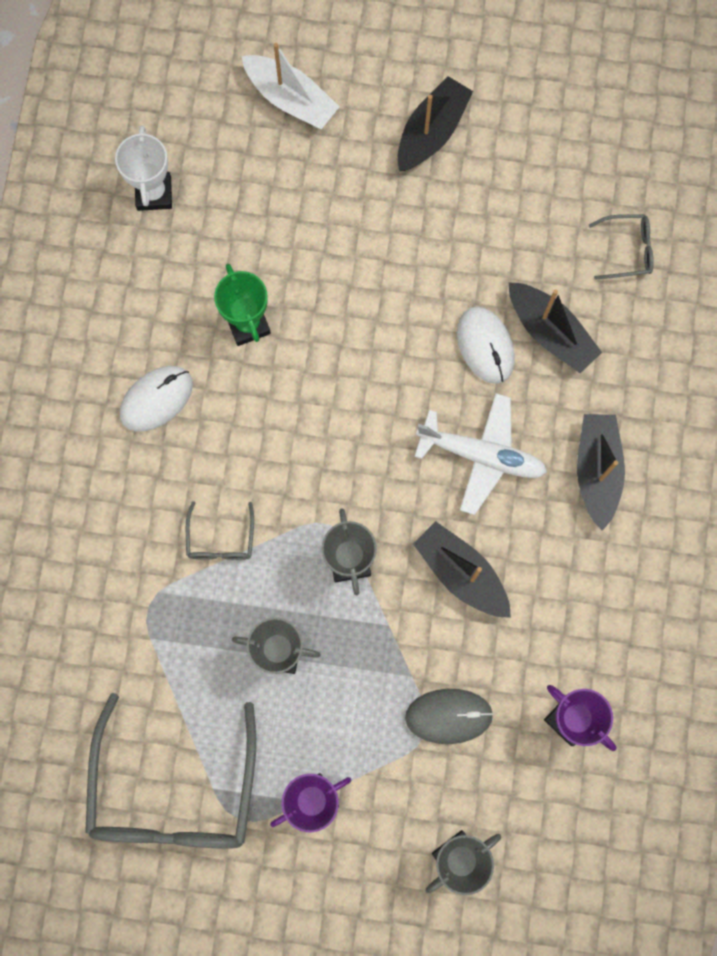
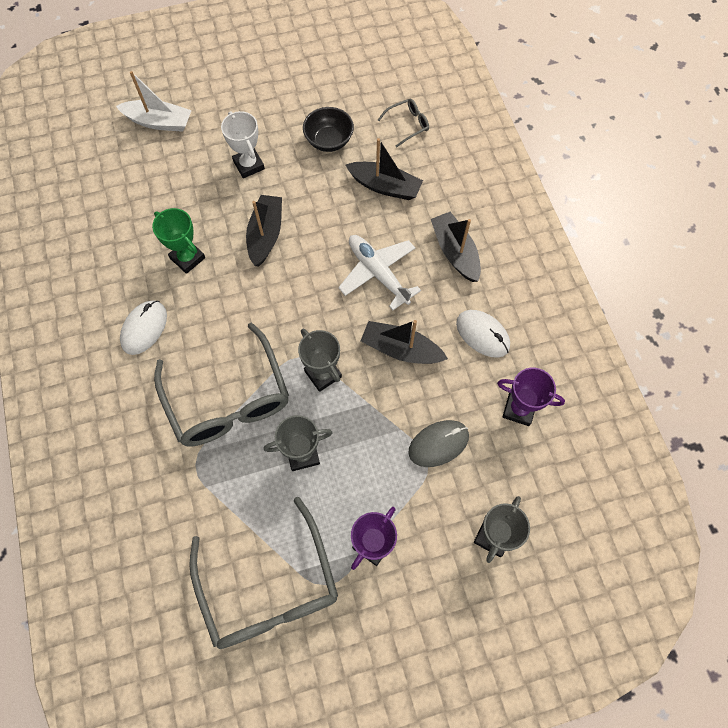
camera: 25 degrees left, 10 degrees down
(154, 193) = (91, 207): white trophy -> white trophy (249, 165)
(221, 539) = (228, 398): grey glasses -> grey glasses, size x2.31
(431, 132) = (256, 107): black boat -> black boat (265, 235)
(481, 455) = (378, 273): white plane -> white plane turned 120 degrees counterclockwise
(485, 346) = (348, 210): white mouse -> white mouse (482, 334)
(507, 228) = (329, 141): none -> black bowl

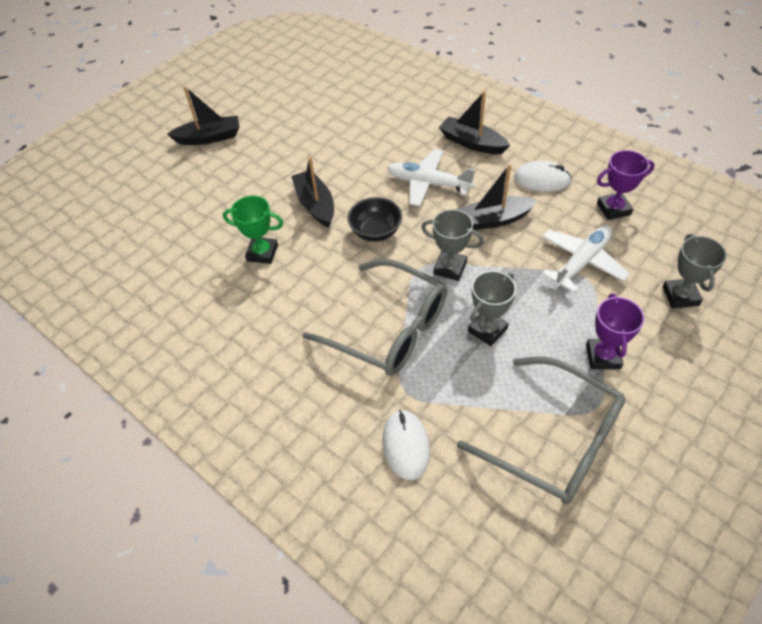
camera: 30 degrees left, 15 degrees down
(144, 328) = (268, 321): white mouse -> white mouse (406, 445)
(159, 122) = (153, 178): white boat -> none
(249, 165) = (258, 169): white trophy -> none
(329, 141) = (310, 124): black bowl -> black bowl (376, 232)
(385, 186) = (381, 131): black boat -> black boat (209, 137)
(407, 125) = (362, 89): grey glasses -> none
(438, 444) = (581, 262): grey mouse -> white plane

